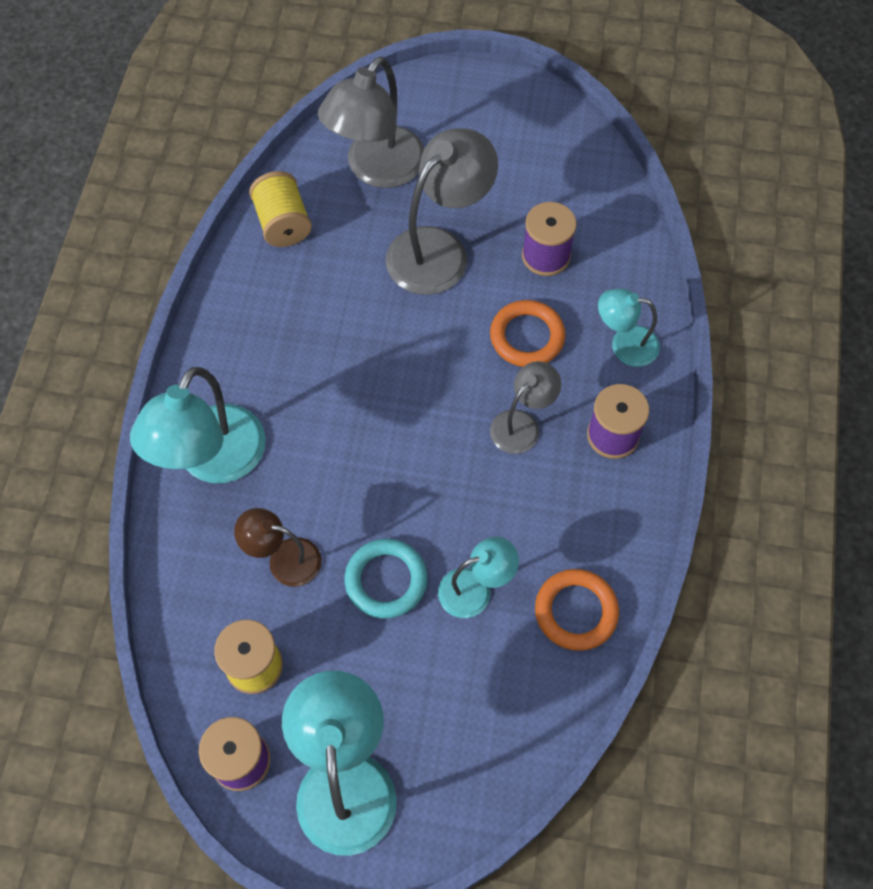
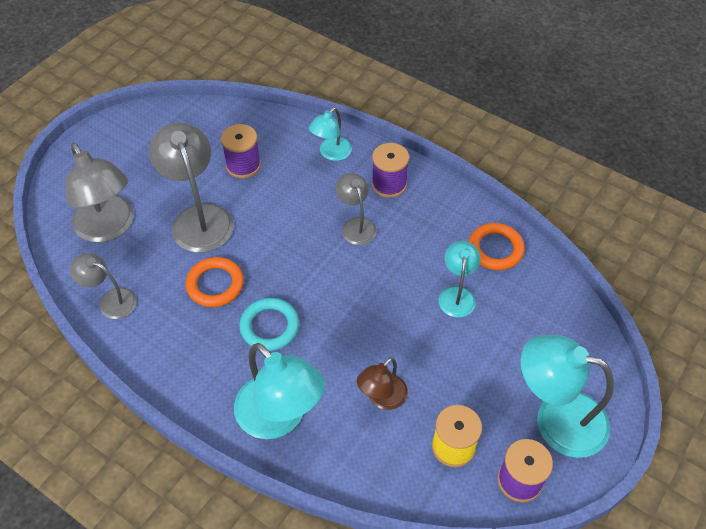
camera: 65 degrees left, 10 degrees down
(283, 223) = (111, 300): yellow spool -> grey lamp
(386, 580) = (427, 342): turquoise ring -> turquoise ring (269, 326)
(527, 337) = (295, 198): orange ring -> orange ring (215, 284)

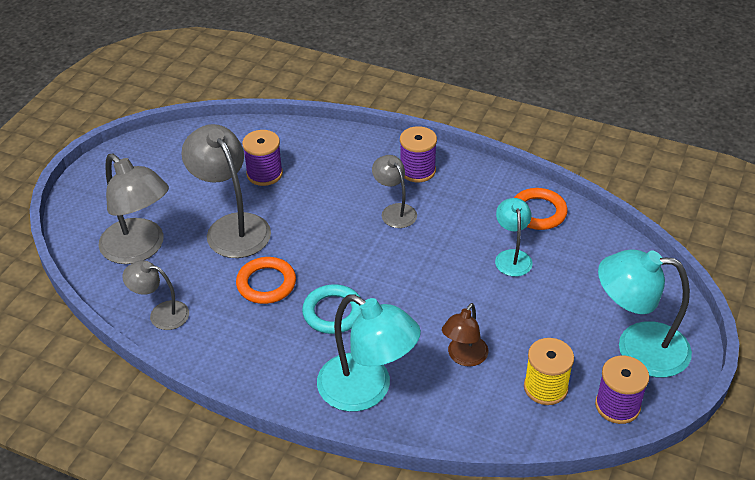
camera: 10 degrees left, 10 degrees down
(331, 153) = (351, 151): turquoise lamp -> none

